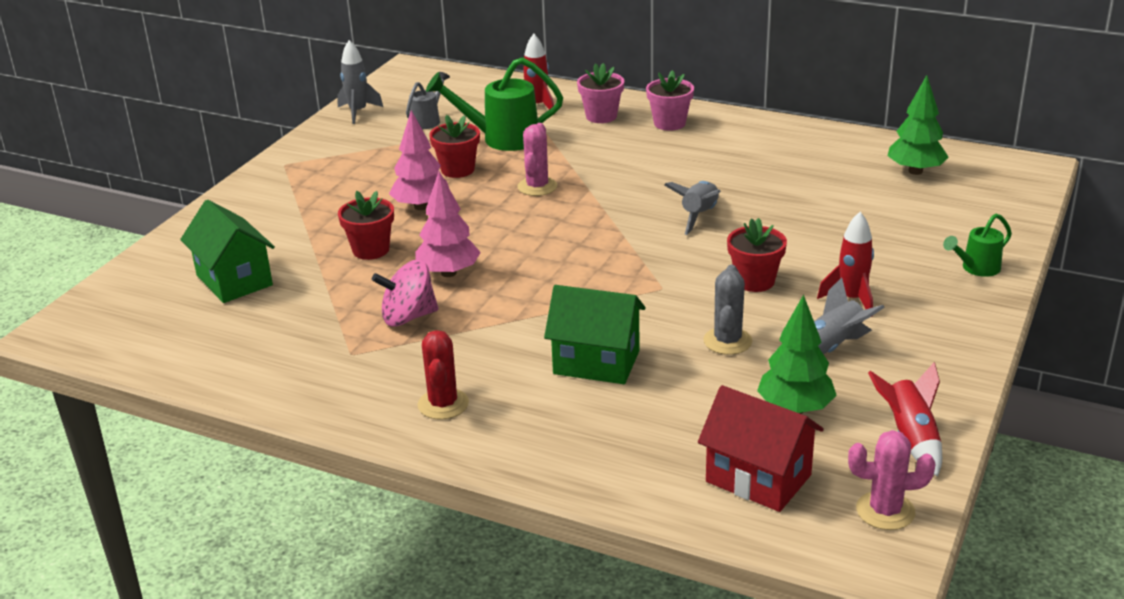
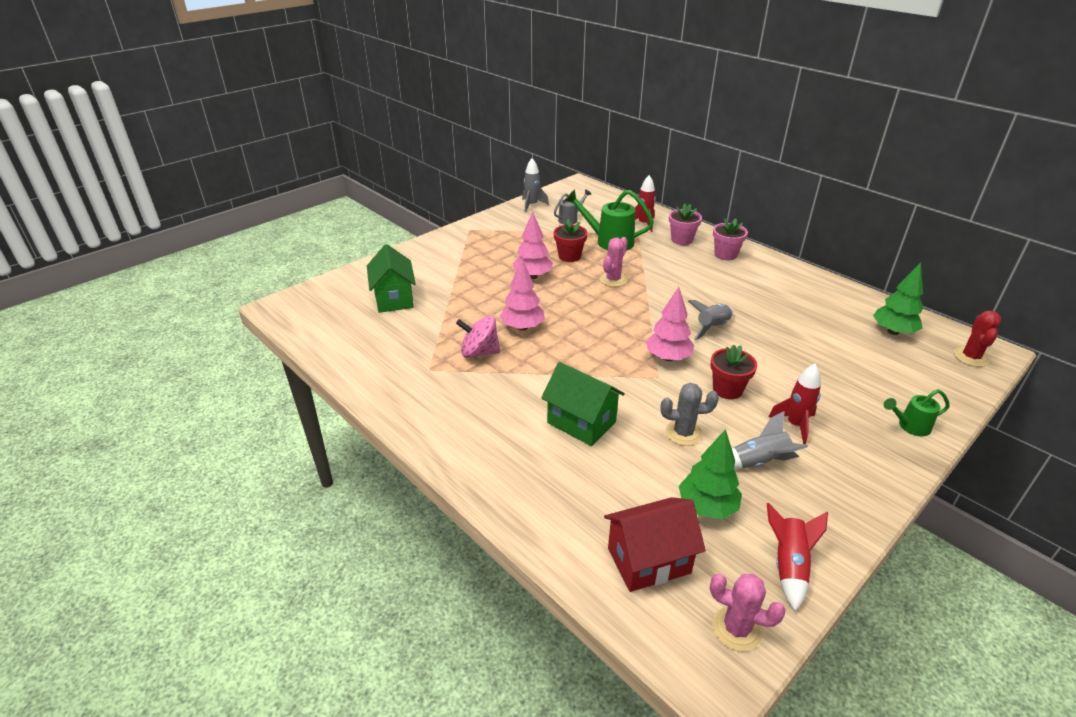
camera: 20 degrees right, 5 degrees up
(371, 250) = (485, 298): red flower pot -> none
(443, 404) = (463, 424): red cactus -> red cactus (970, 357)
(663, 263) = (668, 357): none -> pink tree
(727, 341) = (683, 433): grey cactus -> grey cactus turned 60 degrees clockwise
(758, 478) = (648, 560): red house -> red house turned 75 degrees counterclockwise

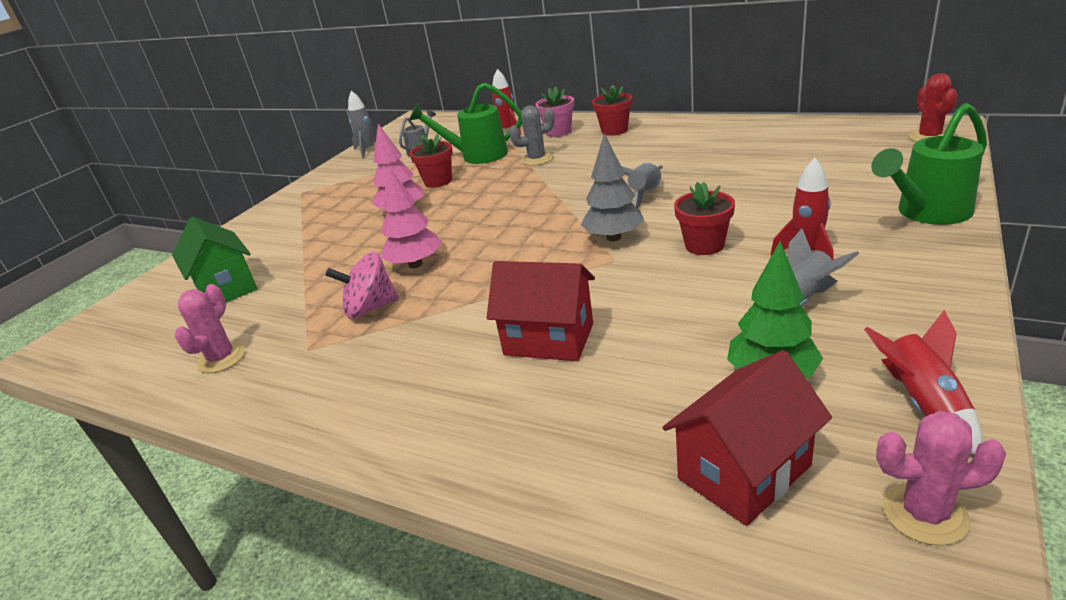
camera: 15 degrees left, 5 degrees down
(581, 422) = (549, 339): green house -> red house
(613, 280) = (502, 187): pink cactus -> pink cactus (221, 358)
(668, 357) = (614, 237): pink tree -> grey tree
(683, 433) = (684, 306): grey cactus -> grey cactus (537, 159)
(725, 254) = (614, 130): pink flower pot -> red flower pot
(893, 332) = (836, 140): green tree -> none
(910, 426) = (927, 213): green watering can -> green watering can, size x1.79

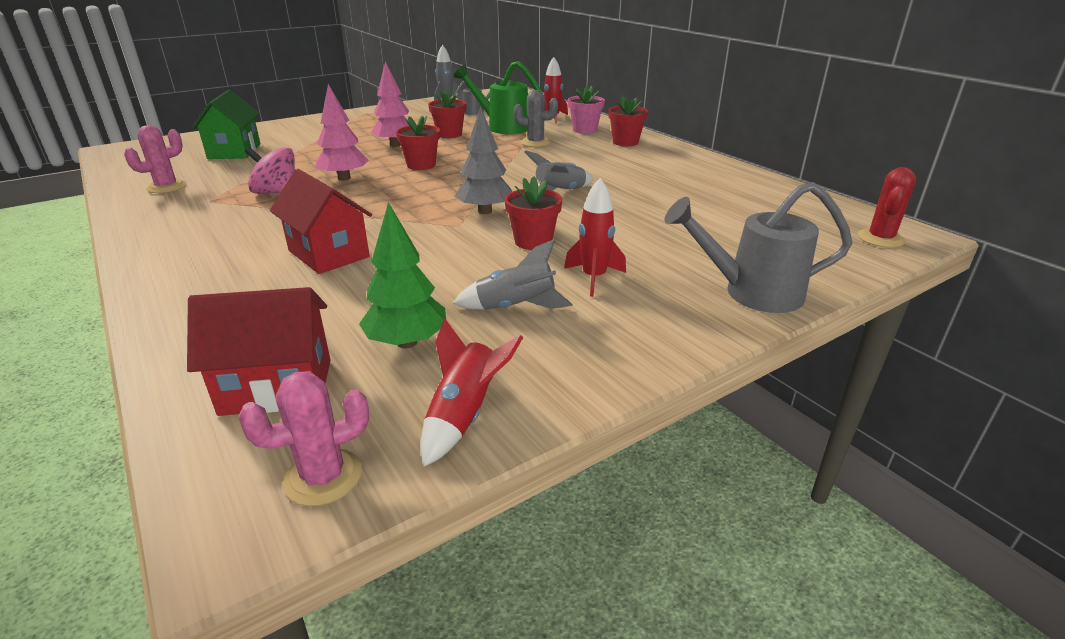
camera: 25 degrees right, 0 degrees up
(469, 221) = (421, 165): none -> red flower pot
(924, 513) = (323, 477): pink cactus -> pink cactus turned 60 degrees counterclockwise
(927, 213) = (752, 293): green watering can -> grey watering can

